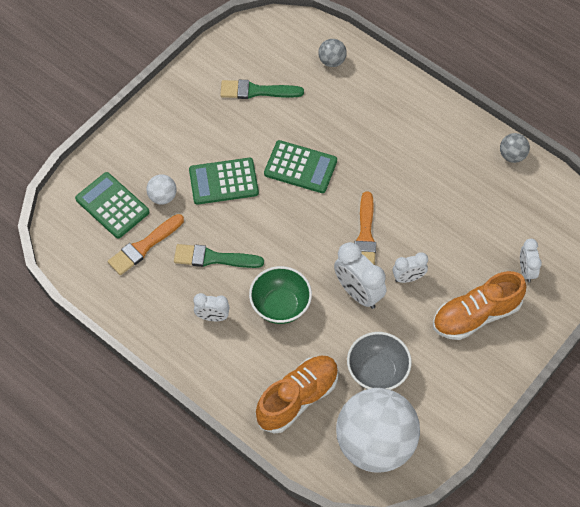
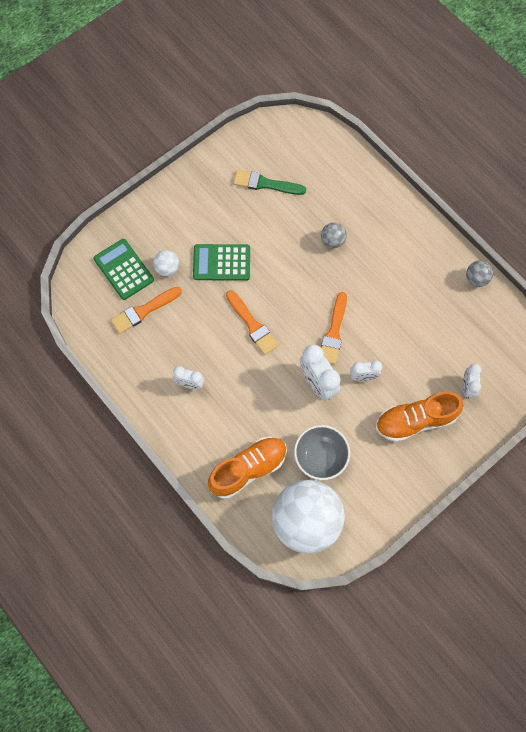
camera: 10 degrees right, 10 degrees up
(213, 258) = (200, 331): green brush -> none
(271, 242) = (252, 325): none -> orange brush
(280, 306) = (249, 383): green bowl -> none
(300, 167) = (290, 260): green calculator -> none
(332, 61) = (335, 166): grey ball -> grey ball (332, 241)

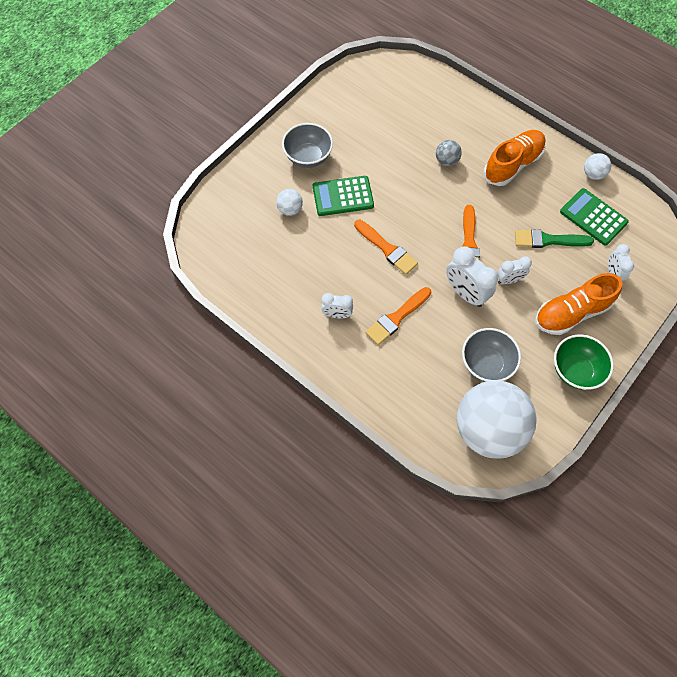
camera: 10 degrees left, 5 degrees down
(124, 269) = (246, 217): green calculator -> green calculator (593, 217)
(143, 311) = (274, 252): orange brush -> orange brush (397, 317)
(196, 215) = (308, 157): none -> grey bowl
(248, 469) = (416, 388): orange shoe -> orange shoe (513, 164)
(265, 184) = (369, 120): green brush -> green brush (548, 240)
(403, 478) = (575, 370): none -> green bowl
(476, 279) = (593, 174): grey ball -> white ball

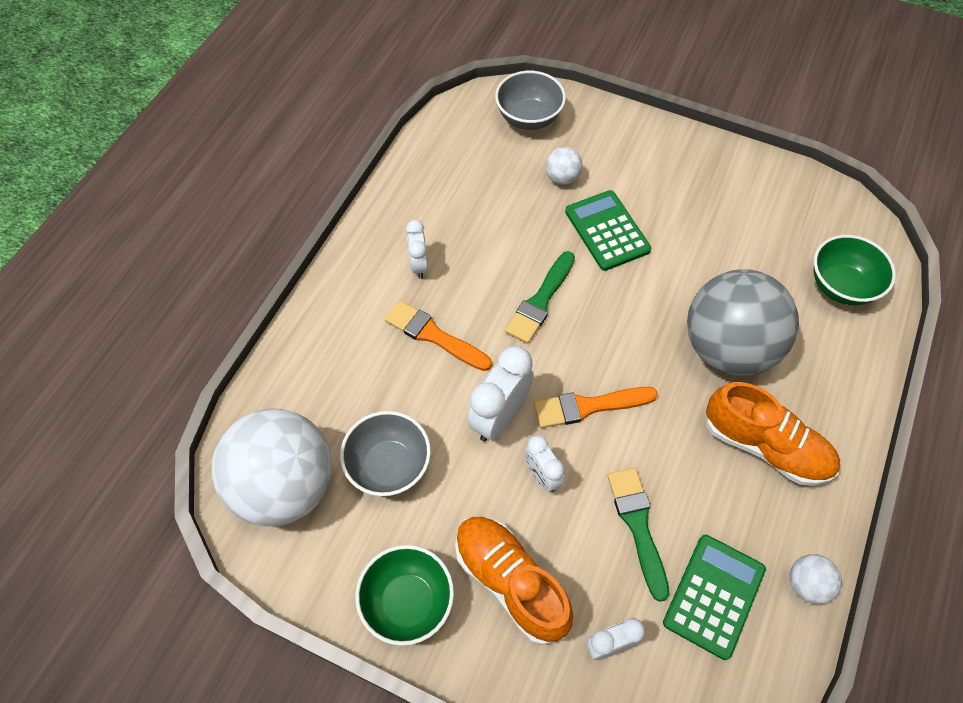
camera: 75 degrees right, 5 degrees down
(308, 157) = (655, 177): grey bowl -> grey bowl (528, 118)
(387, 249) = (540, 301): orange brush -> green brush
(419, 92) = (841, 286): none -> green bowl
(446, 161) = (727, 348): grey ball -> grey ball, size x2.47

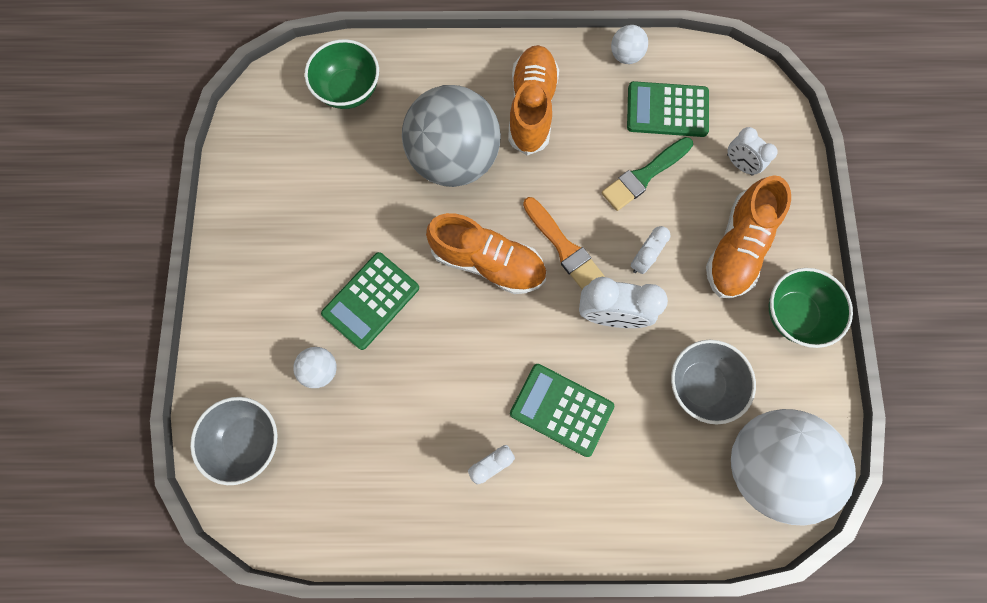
camera: 115 degrees left, 15 degrees up
(433, 335) = (561, 409): orange brush -> green calculator
(540, 301) = (479, 329): green brush -> none
(602, 334) = (488, 262): none -> orange shoe

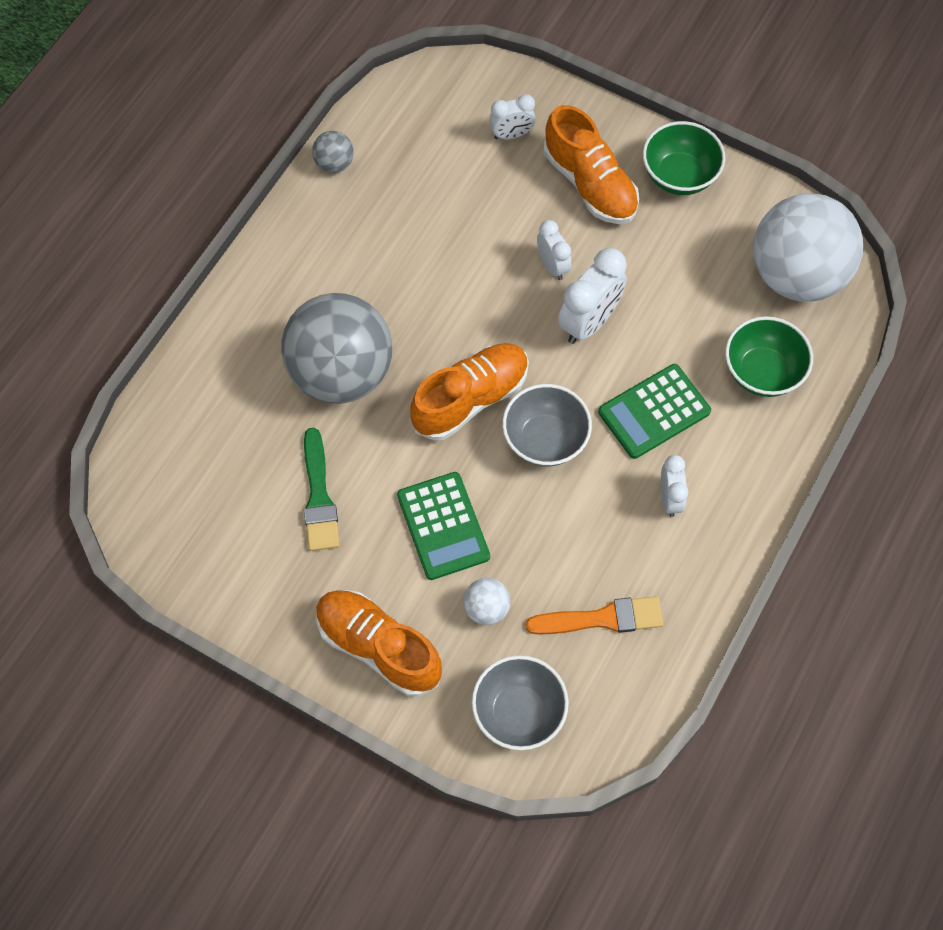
camera: 60 degrees left, 10 degrees down
(349, 90) = (193, 433): green bowl -> green bowl (762, 372)
(531, 108) = (333, 275): orange shoe -> orange shoe (378, 647)
(564, 247) = (498, 325): orange brush -> orange brush (602, 618)
(625, 56) = (334, 163): white ball -> grey ball
(644, 176) = (470, 218): green brush -> green brush (319, 497)
(667, 110) = (416, 161): green calculator -> none
(701, 384) = (698, 285): grey bowl -> grey bowl (545, 440)

